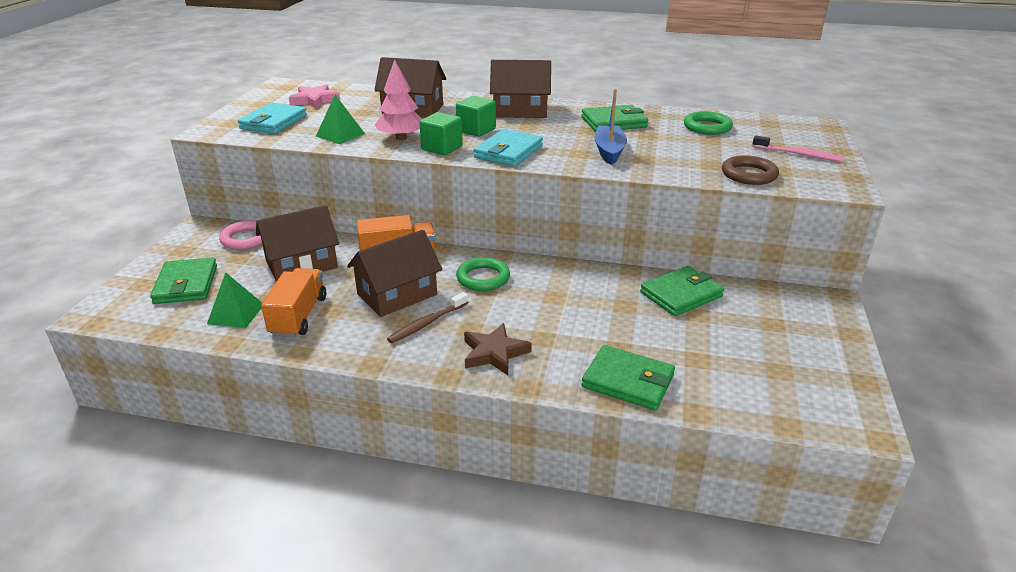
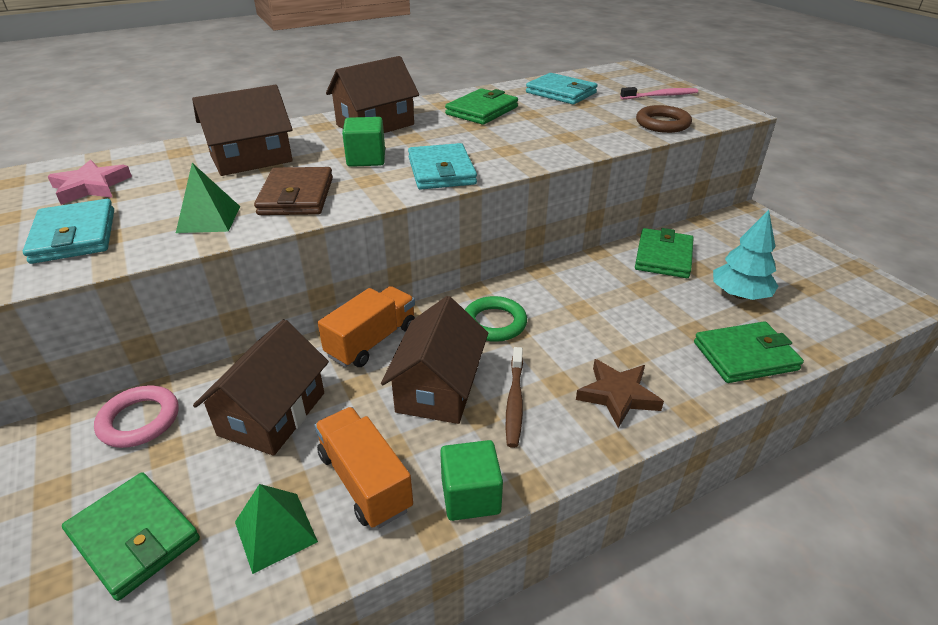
camera: 40 degrees left, 5 degrees up
(401, 138) = (296, 196): pink tree -> brown wallet
(442, 148) = (365, 191): green cube -> green cube (470, 496)
(609, 151) = (528, 139): blue boat -> none
(700, 346) = (739, 295): none -> turquoise tree
(707, 127) = (561, 93): green ring -> turquoise wallet

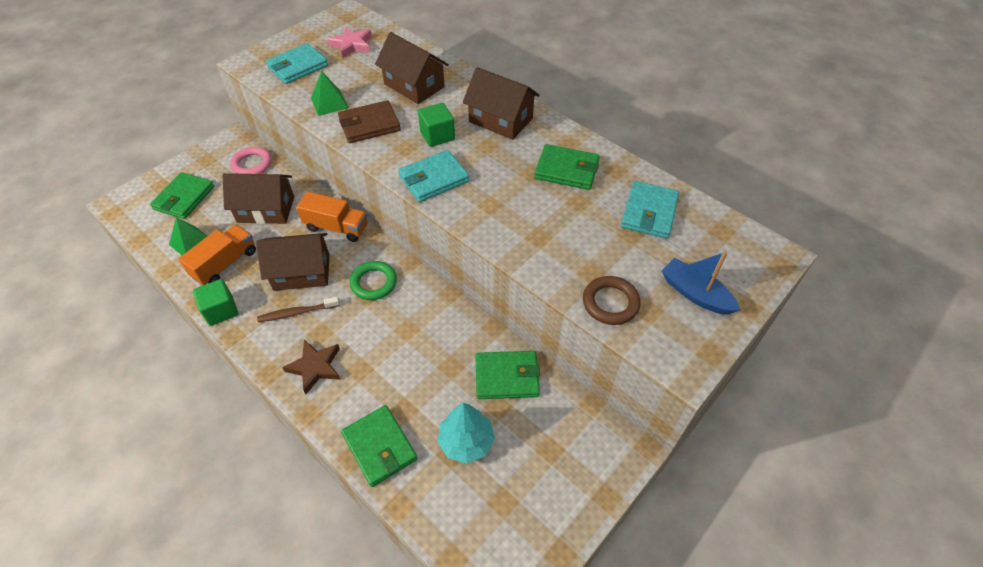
camera: 70 degrees right, 15 degrees up
(661, 96) = (695, 294): pink toothbrush -> blue boat

